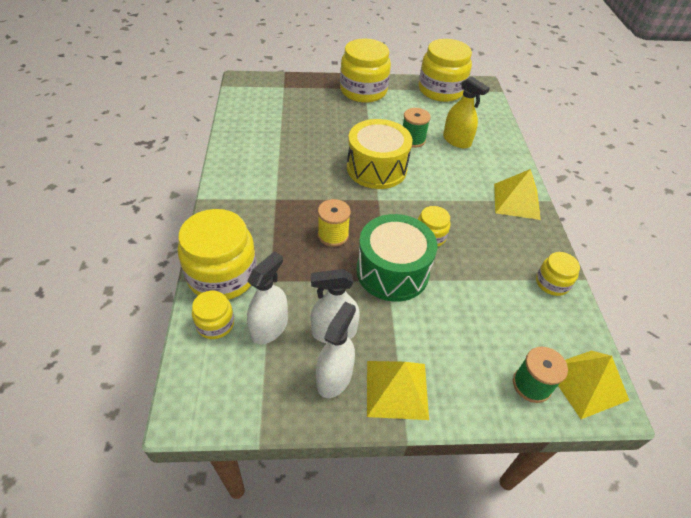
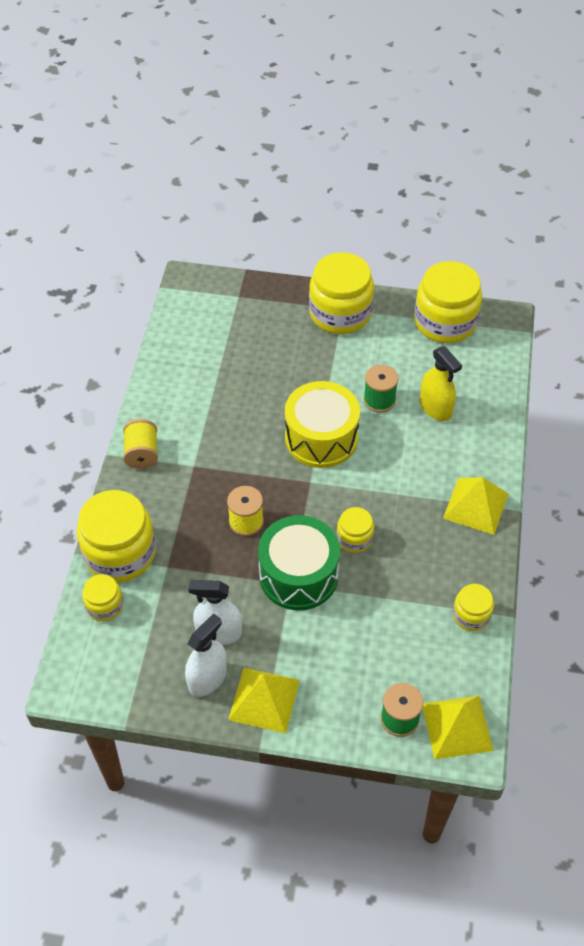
camera: 15 degrees right, 5 degrees up
(228, 195) = (142, 453): none -> yellow spool
(269, 328) = (156, 618): white spray bottle -> none

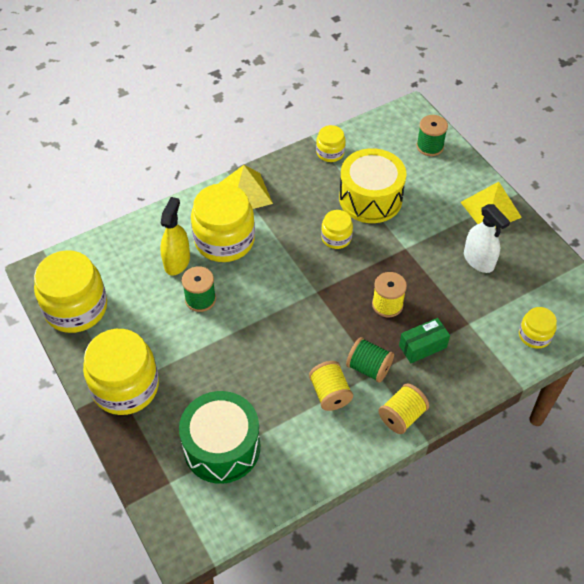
camera: 130 degrees left, 0 degrees up
(120, 553) = (491, 359): yellow jar -> yellow jar (224, 240)
(182, 514) = (422, 346): none -> green box
(203, 463) = (369, 368): none -> green spool
(207, 678) = (511, 244): white spray bottle -> none
(208, 424) = (330, 393): none -> yellow spool
(298, 575) = (394, 248): green drum -> green drum (222, 447)
(321, 438) = (271, 311): yellow drum -> yellow drum (370, 198)
(457, 726) = (406, 122): yellow pyramid -> none

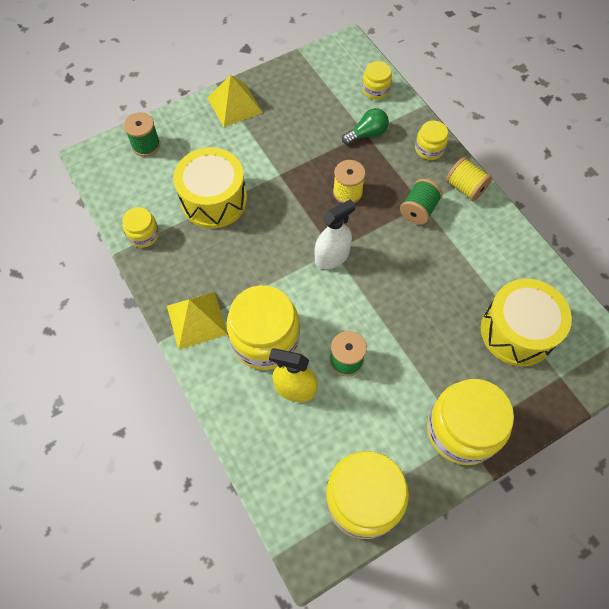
camera: 90 degrees left, 10 degrees up
(222, 447) = (517, 331): green drum -> yellow drum
(330, 393) = (449, 241): yellow spool -> none
(336, 238) = (265, 232): yellow jar -> yellow jar (429, 149)
(422, 346) = (392, 168): green box -> none
(467, 324) = (367, 134): none -> green light bulb
(478, 260) = (295, 119): white spray bottle -> white spray bottle (332, 257)

